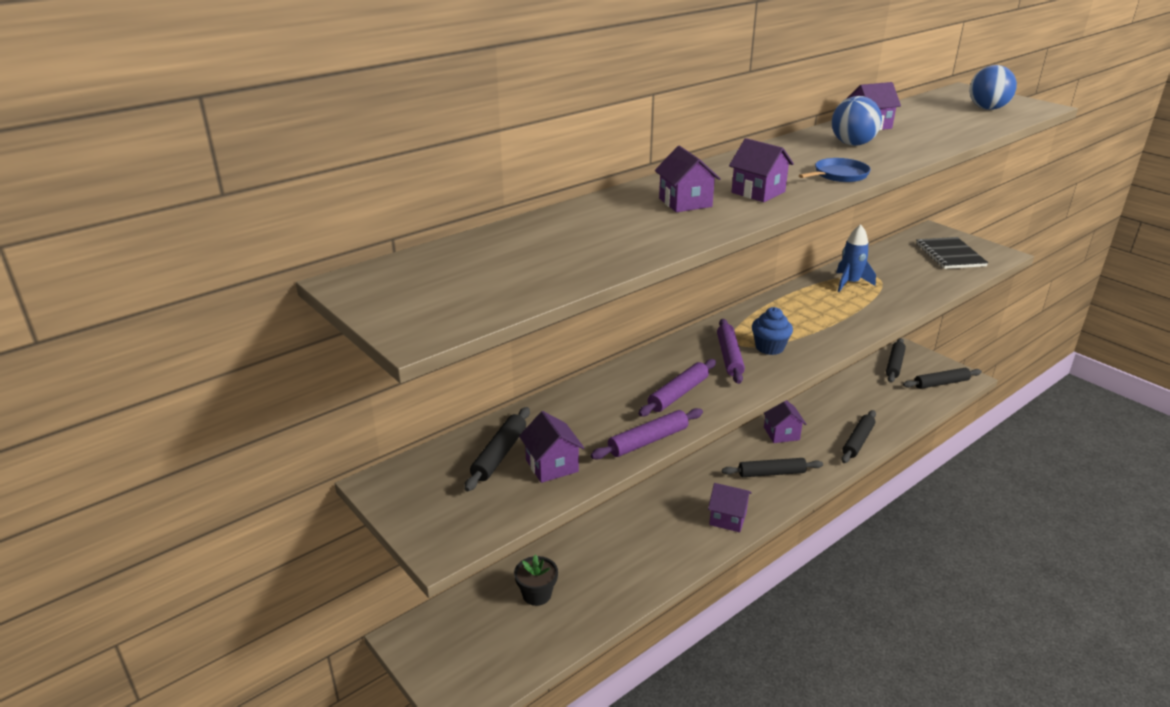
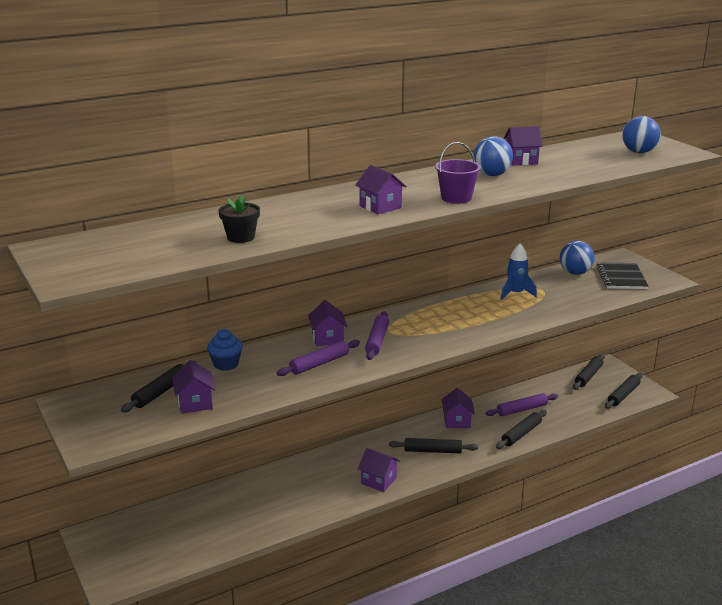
camera: 10 degrees right, 5 degrees down
(537, 594) = (200, 517): black flower pot -> black flower pot (241, 237)
(648, 441) = (276, 393): purple rolling pin -> purple rolling pin (522, 409)
(685, 202) = (317, 211): purple house -> purple house (327, 338)
(769, 347) = (414, 337): blue cupcake -> blue cupcake (226, 364)
(838, 175) = (456, 198): blue pan -> purple bucket
(897, 253) = (575, 273): none -> blue ball
(941, 383) = (623, 395): black rolling pin -> black rolling pin turned 45 degrees counterclockwise

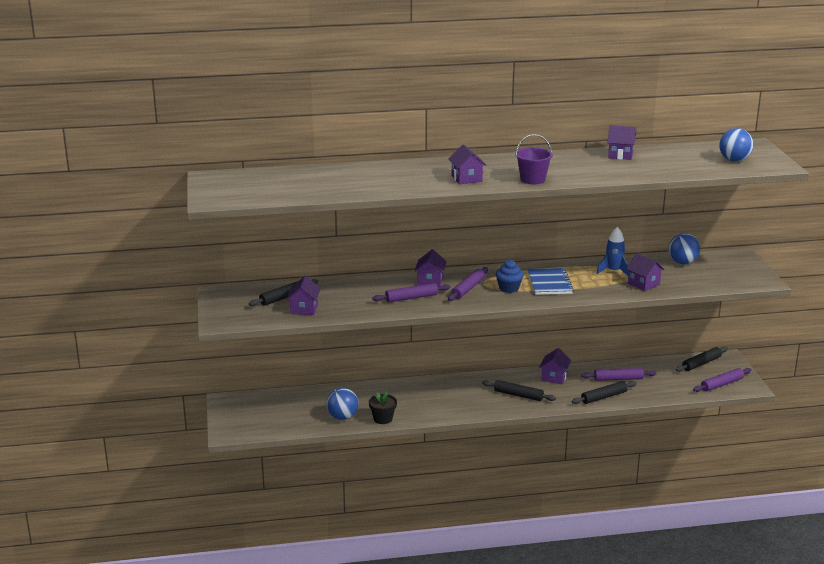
camera: 20 degrees right, 0 degrees up
(226, 364) = (341, 286): blue cupcake -> blue cupcake (509, 288)
(241, 237) = (345, 188): black flower pot -> black flower pot (383, 419)
(378, 481) = (460, 407): purple house -> purple house (643, 284)
(461, 318) = (549, 283): none -> blue notebook
(491, 175) = (581, 164): blue ball -> blue ball (342, 417)
(621, 277) = (722, 272): black notebook -> none
(623, 395) = (722, 384): black rolling pin -> purple rolling pin

